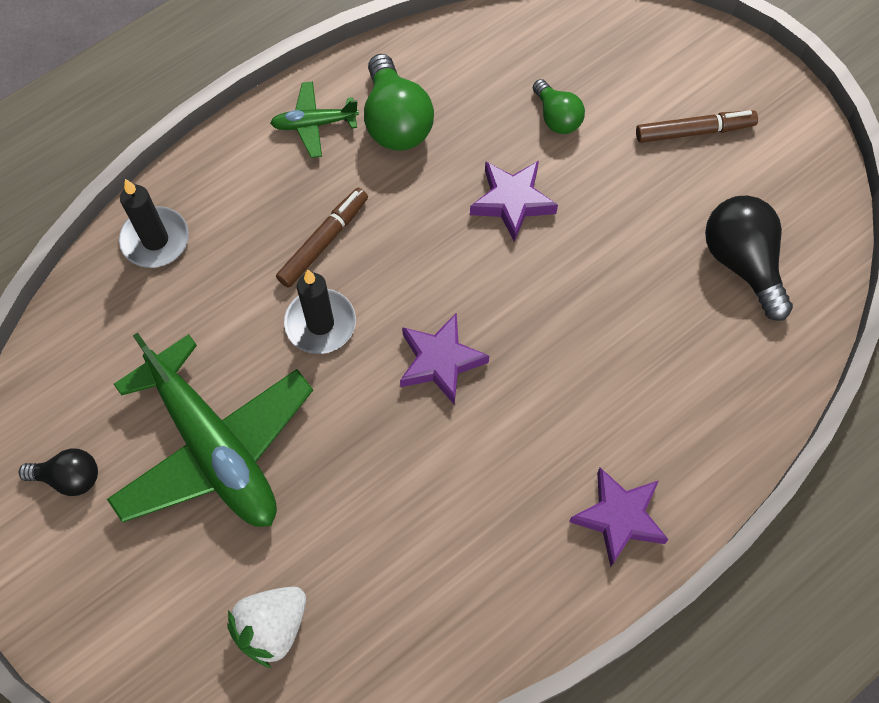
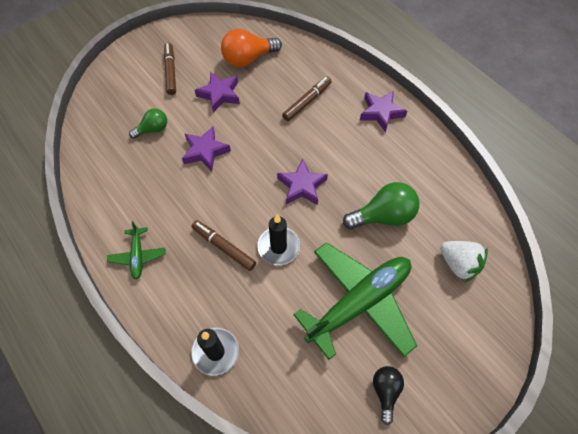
camera: 90 degrees left, 5 degrees down
(396, 121) = (143, 209): green light bulb -> green light bulb (383, 216)
(638, 373) = (307, 102): none -> brown marker
(644, 216) = (219, 94): none -> purple star
(742, 263) = (248, 59): black light bulb -> orange light bulb

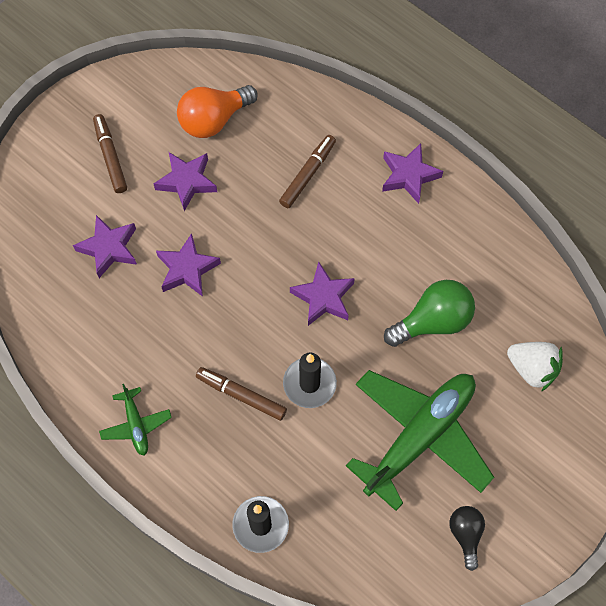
camera: 10 degrees left, 5 degrees up
(153, 129) = (109, 248): green light bulb -> purple star

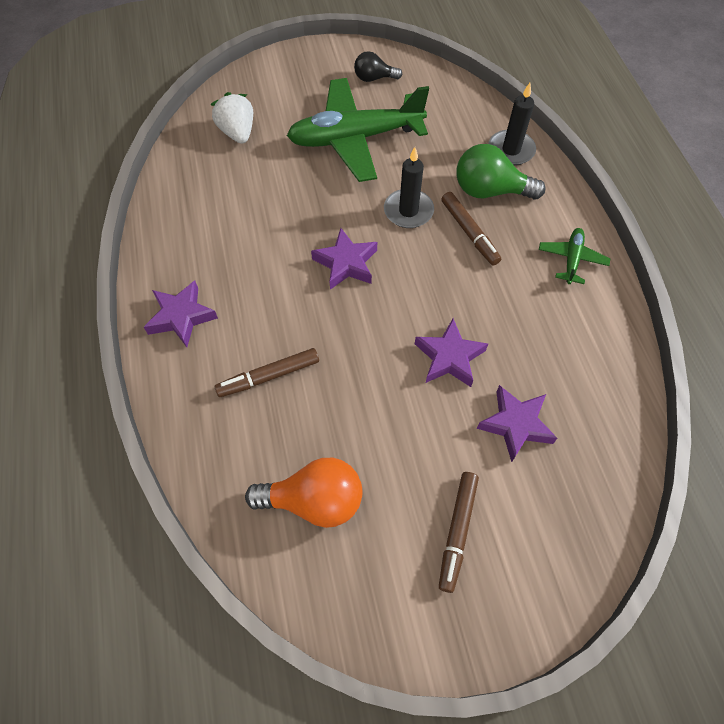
camera: 145 degrees left, 5 degrees down
(186, 182) = (392, 446): purple star -> none
(433, 321) = (276, 198): green light bulb -> green light bulb (490, 191)
(465, 535) = (374, 78): black light bulb -> black light bulb turned 60 degrees clockwise

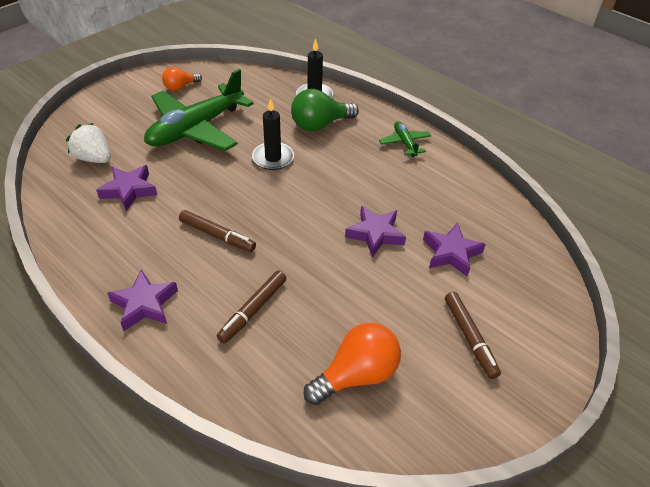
camera: 35 degrees left, 15 degrees down
(346, 263) = (253, 209): purple star -> purple star (129, 190)
(374, 78) = (180, 87): black light bulb -> orange light bulb
(469, 232) = (326, 154): brown marker -> brown marker (217, 235)

